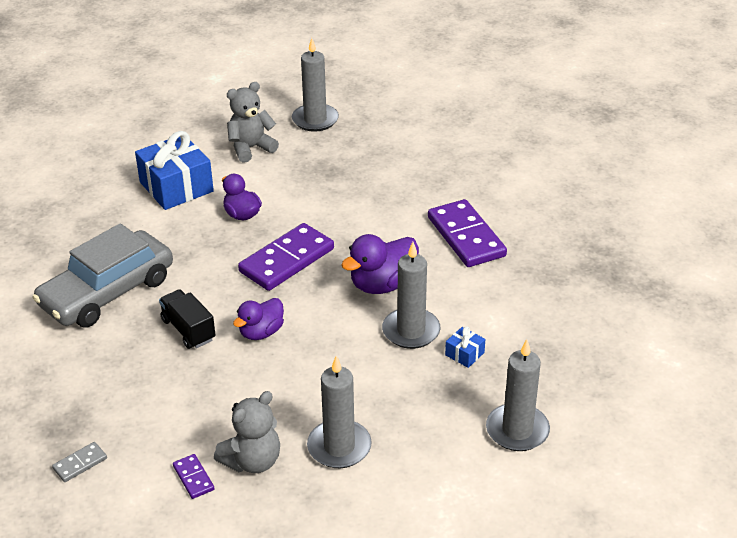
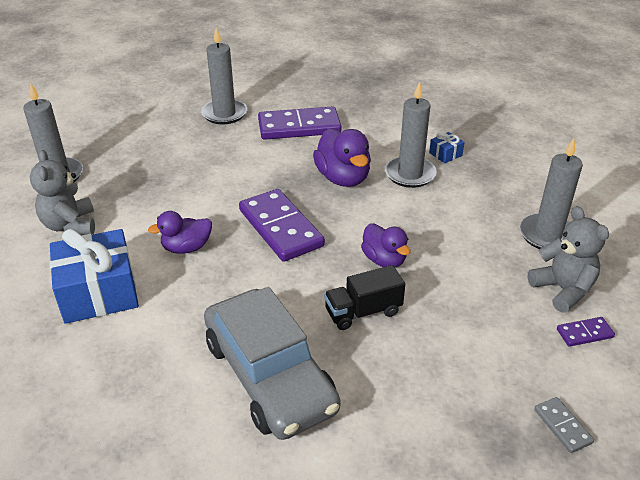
camera: 75 degrees left, 0 degrees up
(517, 430) = (535, 147): grey candle -> grey candle (224, 114)

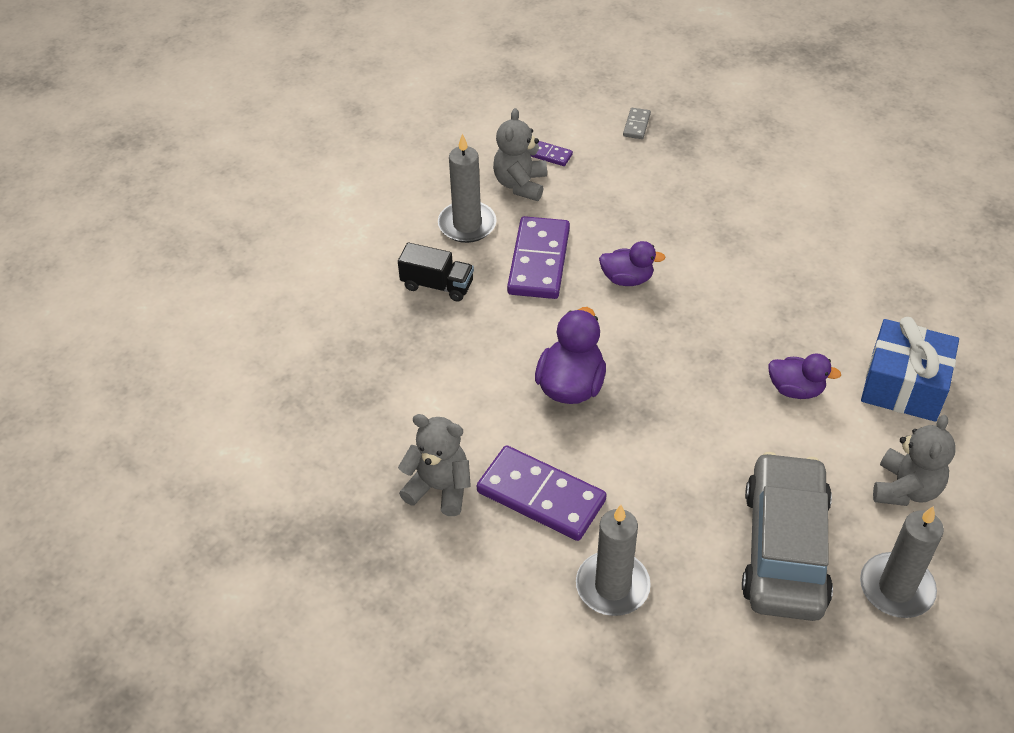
camera: 140 degrees left, 10 degrees up
(269, 375) = (799, 244): grey car -> grey car (785, 548)
(281, 228) = (688, 361): purple domino -> purple domino (538, 261)
(355, 108) = (439, 488): none -> grey teddy bear
(363, 312) = (688, 249): black truck -> black truck (437, 285)
(384, 260) = (627, 279): purple duck -> purple duck turned 90 degrees clockwise
(410, 174) = (499, 350): grey candle -> none
(445, 154) = (432, 353): blue gift -> none

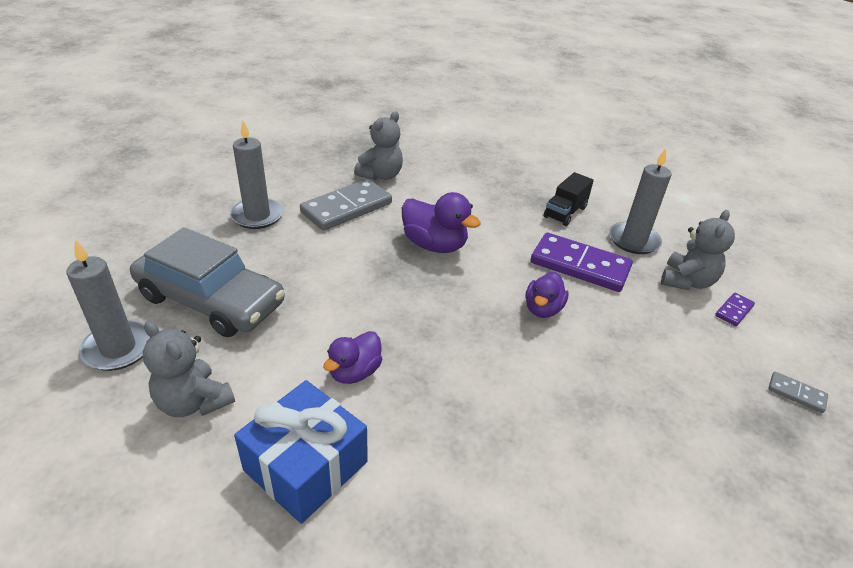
camera: 105 degrees right, 10 degrees down
(520, 184) = (687, 281): grey teddy bear -> grey teddy bear turned 90 degrees clockwise
(541, 496) = (346, 208): purple domino -> grey domino

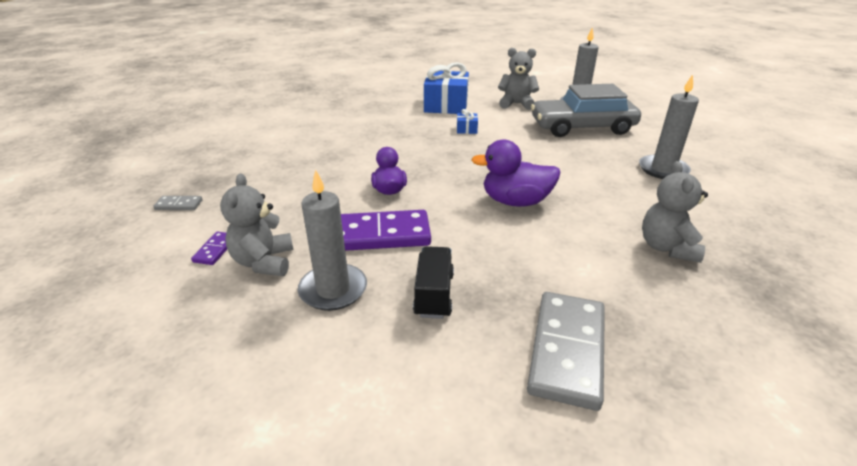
camera: 150 degrees right, 5 degrees down
(346, 208) = (626, 201): grey domino -> grey domino (567, 350)
(355, 372) = (466, 129): purple duck -> blue gift

